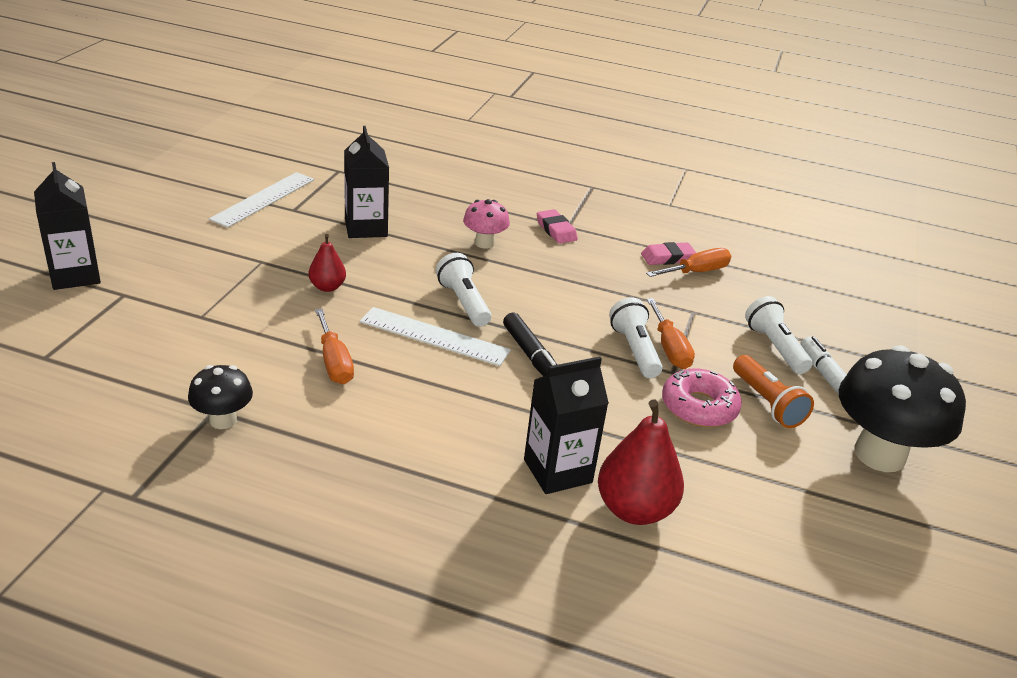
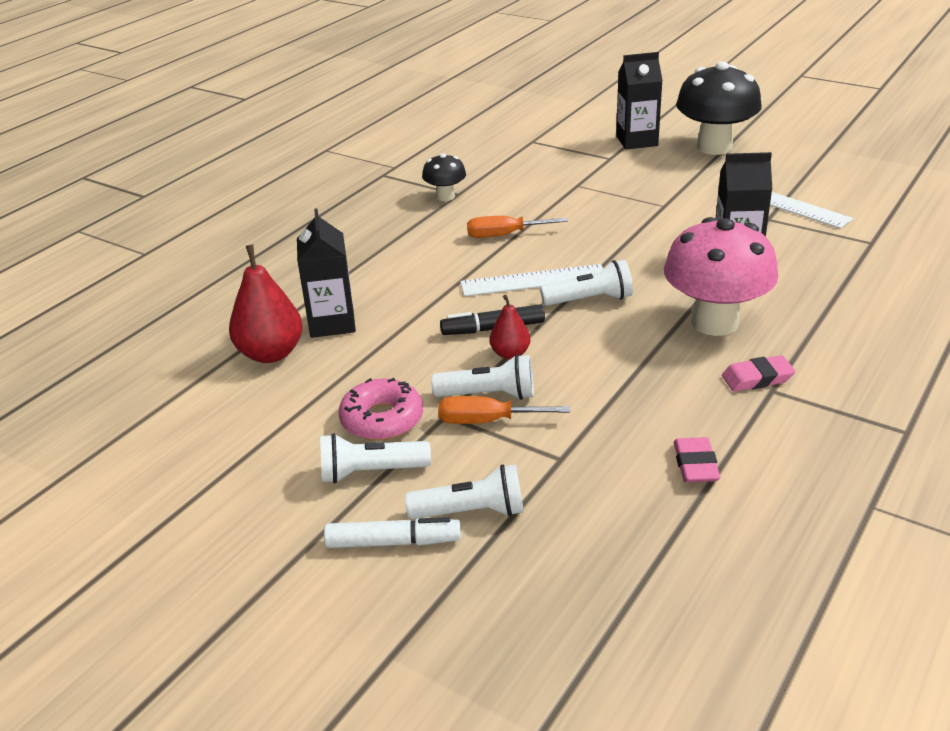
camera: 110 degrees right, 0 degrees up
(327, 287) = (619, 233): red pear -> red pear (510, 354)
(434, 336) = (533, 280): white ruler -> white ruler turned 45 degrees clockwise
(484, 243) = (714, 322): pink mushroom -> pink mushroom, size x1.99
(696, 272) = (658, 485): orange screwdriver -> none
(767, 403) = (370, 472): orange flashlight -> white flashlight
(879, 454) = (254, 538): black mushroom -> black mushroom (714, 147)

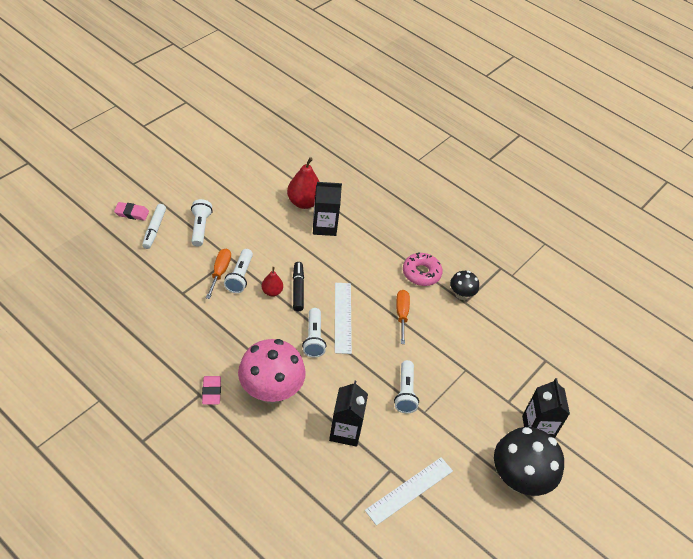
camera: 90 degrees right, 15 degrees up
(382, 419) = (236, 236): pink donut -> pink donut (421, 273)
(471, 512) = (161, 256): white flashlight -> white flashlight (405, 393)
(695, 465) = (156, 341): pink eraser -> pink eraser (132, 213)

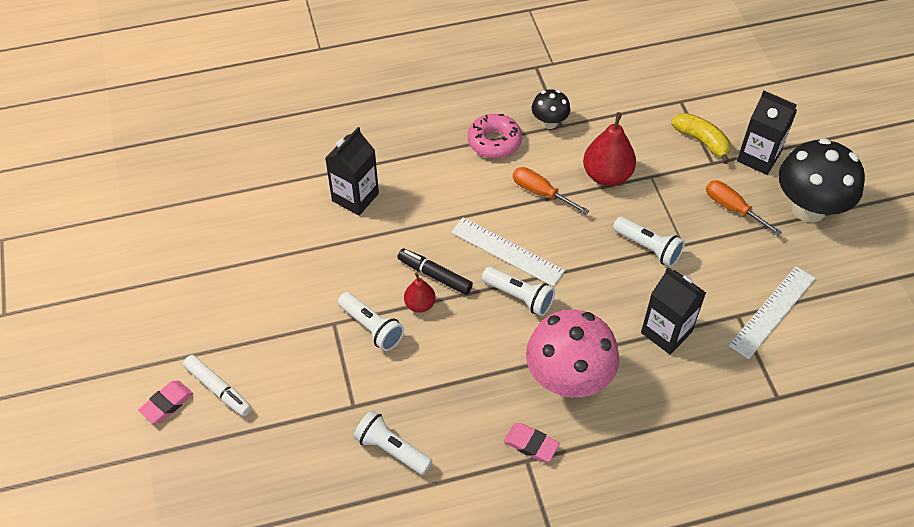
camera: 50 degrees left, 5 degrees up
(200, 227) = (256, 333): white flashlight -> white flashlight (391, 449)
(220, 272) = (349, 346): orange screwdriver -> orange screwdriver (732, 208)
(304, 202) = (299, 198): red pear -> red pear (607, 175)
(409, 490) = (772, 311): white ruler -> white ruler turned 45 degrees clockwise
(521, 387) = (701, 141): none -> yellow banana

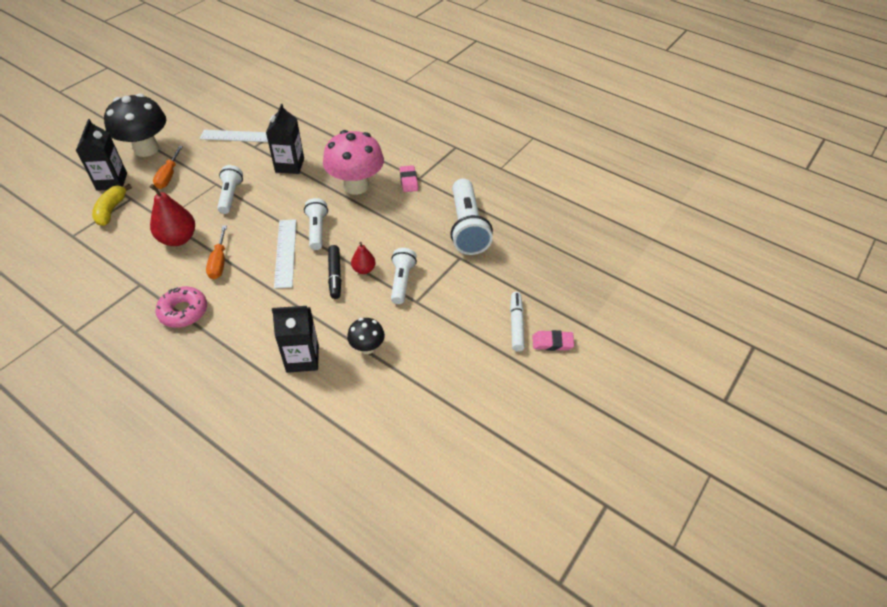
camera: 130 degrees left, 5 degrees down
(391, 449) = (467, 227): white flashlight -> white flashlight, size x1.70
(549, 122) = (141, 292): black mushroom -> black mushroom (367, 347)

